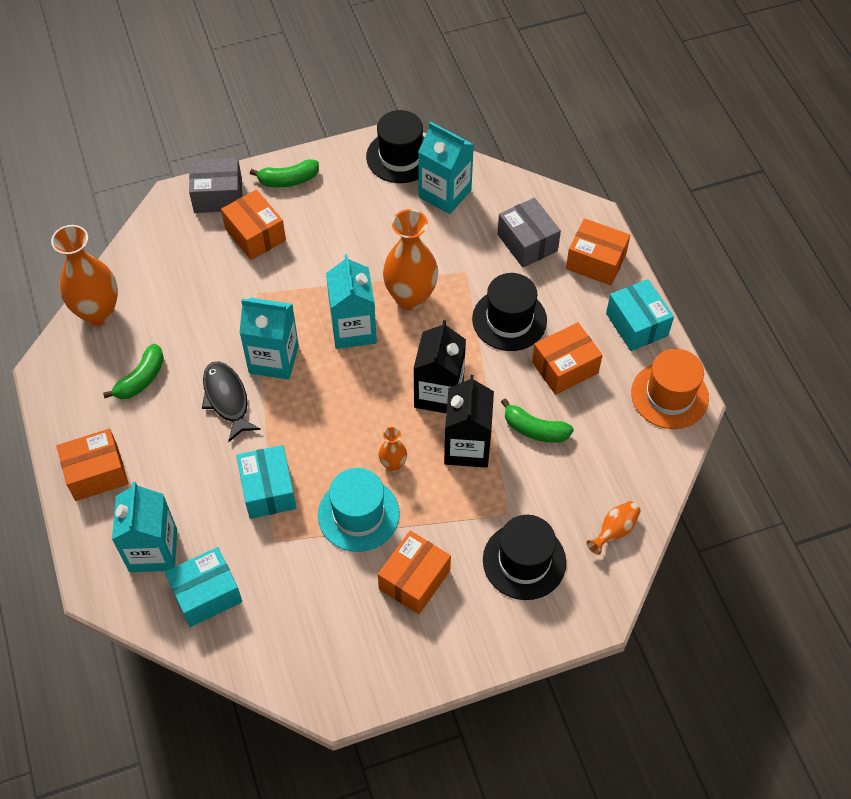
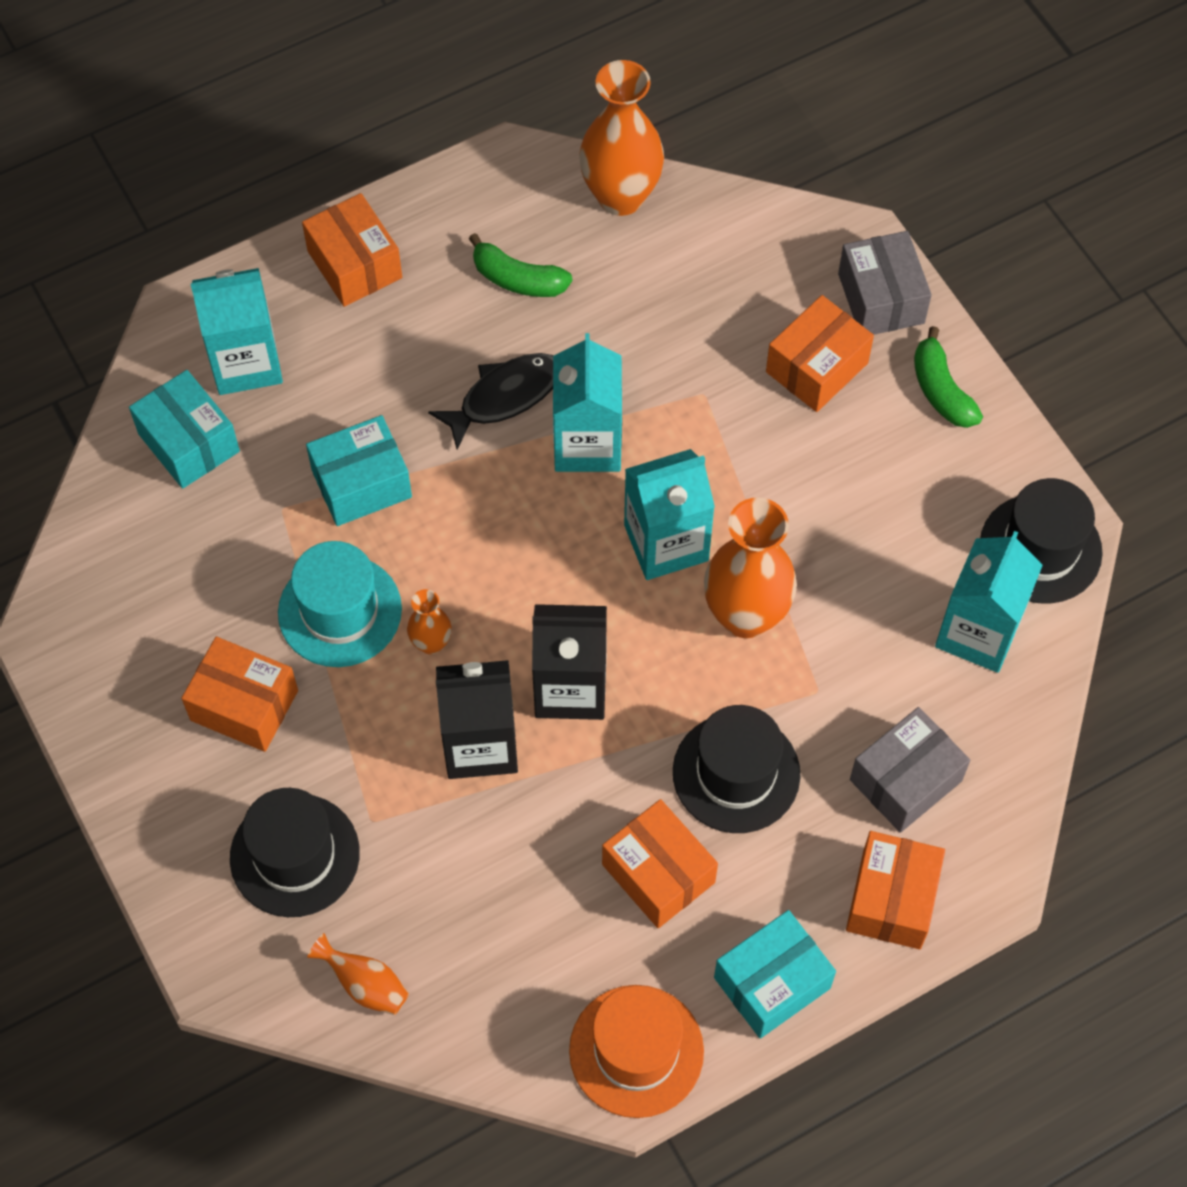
camera: 80 degrees right, 5 degrees up
(534, 429) = (530, 841): green banana -> none

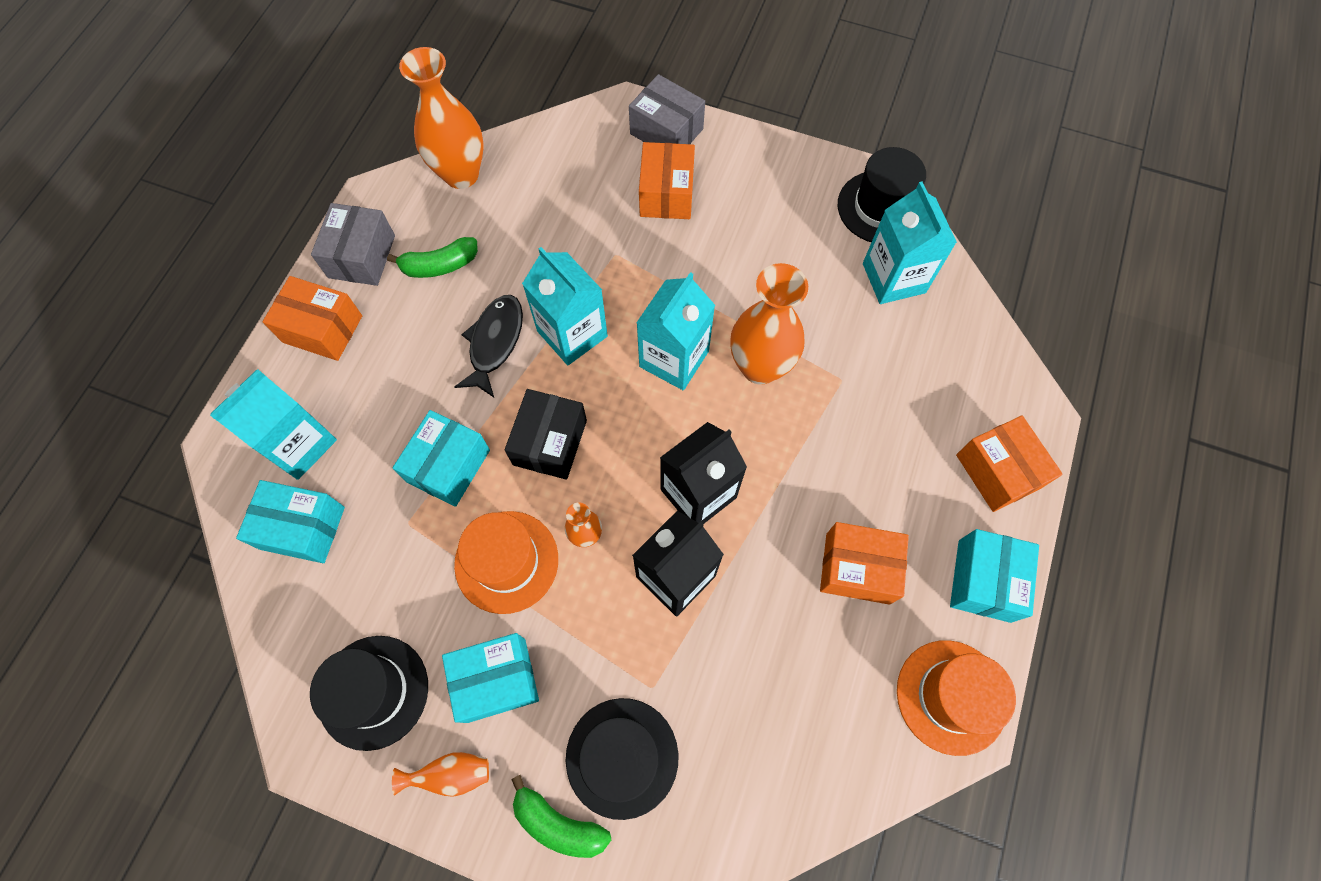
camera: 40 degrees left, 5 degrees up
(244, 705) = (496, 680): orange box -> turquoise box
(340, 611) = (506, 561): turquoise hat -> orange hat
(365, 984) = (748, 807): orange vase -> orange vase (451, 774)
(473, 532) = (550, 442): none -> black box
(736, 773) = (843, 467): black hat -> black hat (373, 692)
(905, 780) = (938, 394): grey box -> grey box (362, 256)
(941, 390) = (746, 159): green banana -> green banana (558, 823)

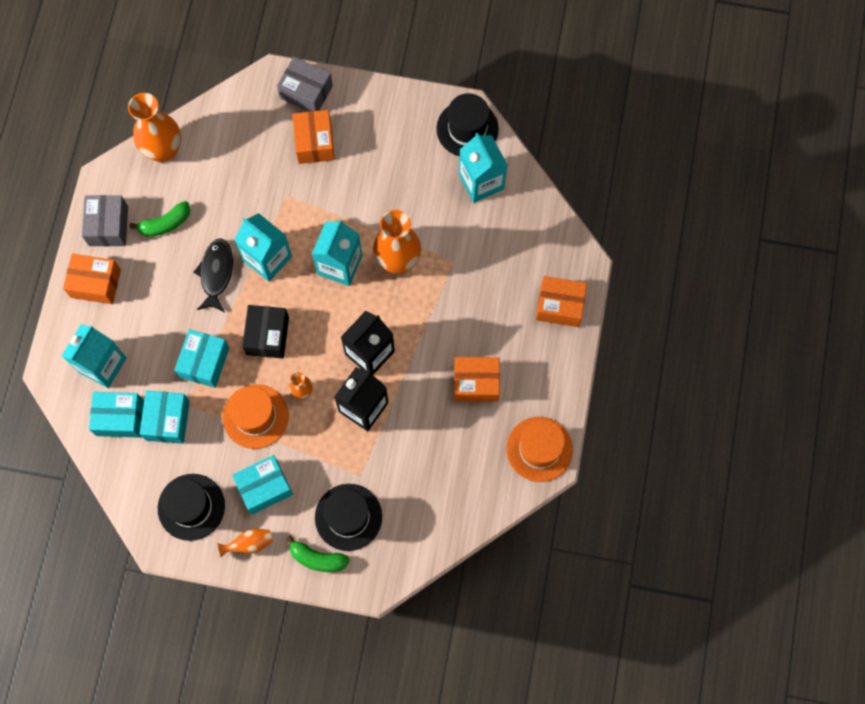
camera: 10 degrees left, 5 degrees up
(984, 580) = (554, 377): turquoise box -> turquoise box (167, 420)
(998, 471) = (559, 306): orange box -> orange box turned 45 degrees counterclockwise

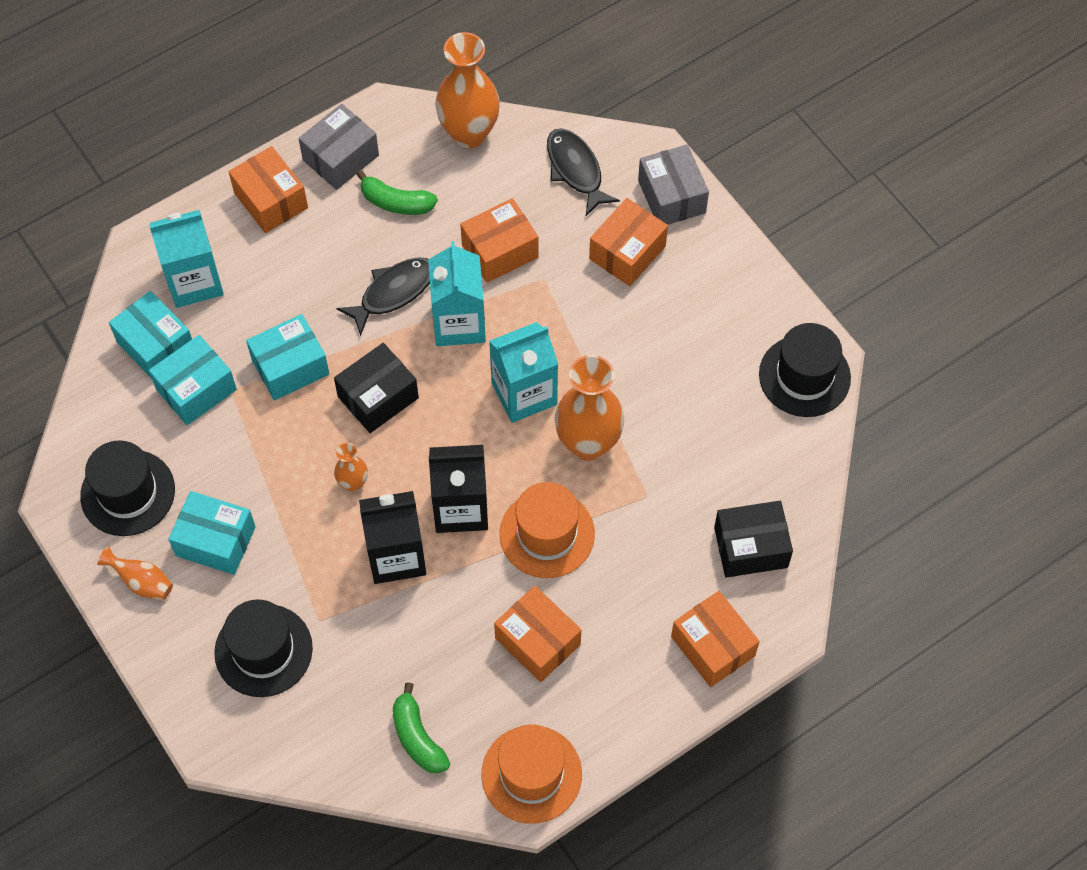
camera: 45 degrees right, 10 degrees down
(242, 121) = (576, 170): none -> black fish
(248, 201) = (500, 251): none -> orange box
(255, 416) = (282, 464): orange hat -> orange hat (547, 534)
(317, 558) = (189, 662): green banana -> green banana (417, 737)
(481, 181) = (762, 442): turquoise carton -> none
(528, 240) = (750, 547): none -> black box

